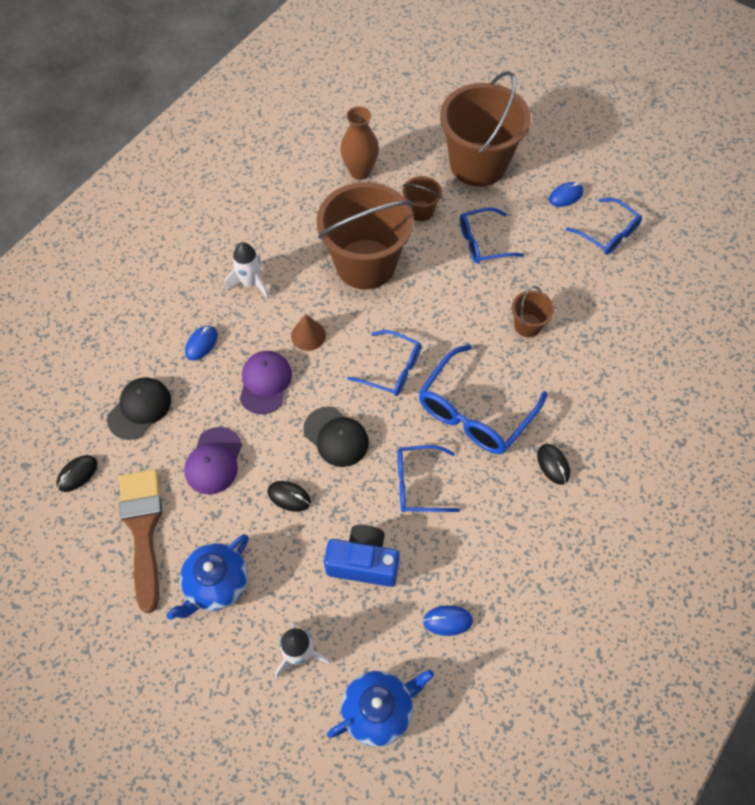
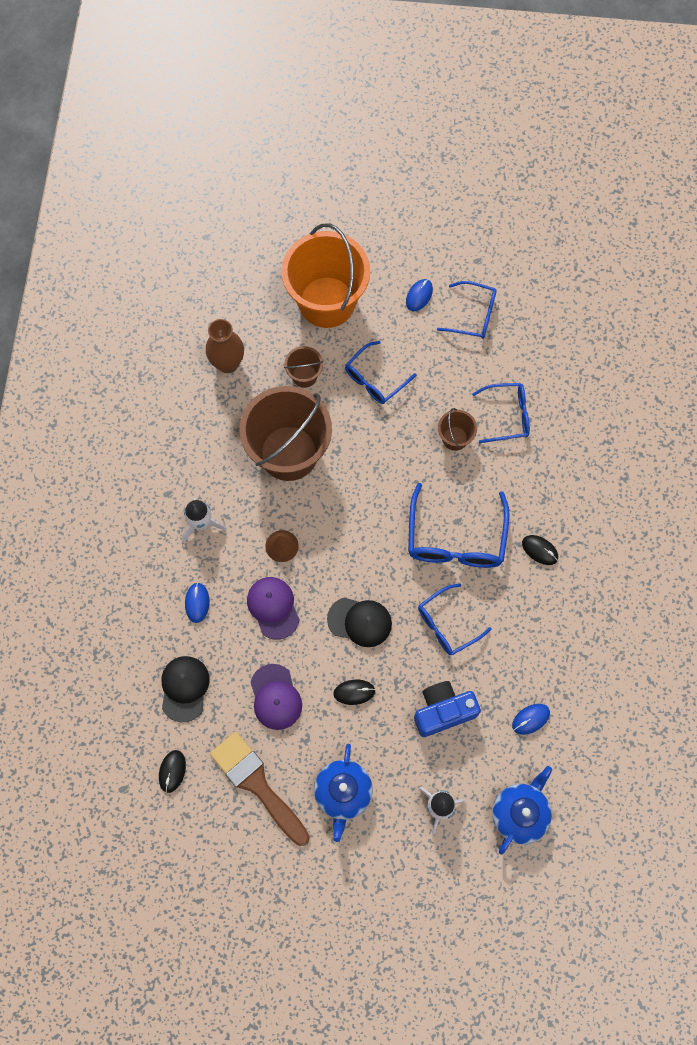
camera: 30 degrees left, 10 degrees up
(391, 369) = (368, 538): blue glasses -> blue glasses (506, 415)
(478, 164) = (327, 302): brown bucket -> orange bucket

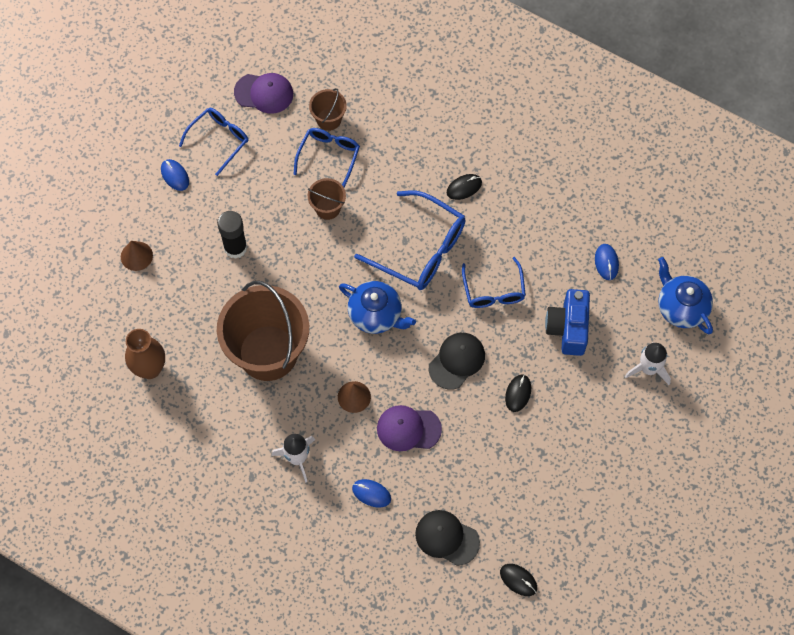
camera: 65 degrees left, 5 degrees down
(257, 784) = (562, 510): brown brush -> none
(275, 697) = (492, 462): purple cap -> purple cap (264, 93)
(304, 376) = (199, 307): brown bucket -> brown bucket (328, 119)
(327, 302) = (136, 256): orange bucket -> brown cone
(343, 792) = (602, 441): blue teapot -> blue teapot (376, 315)
(375, 378) = (235, 247): blue glasses -> black glue stick

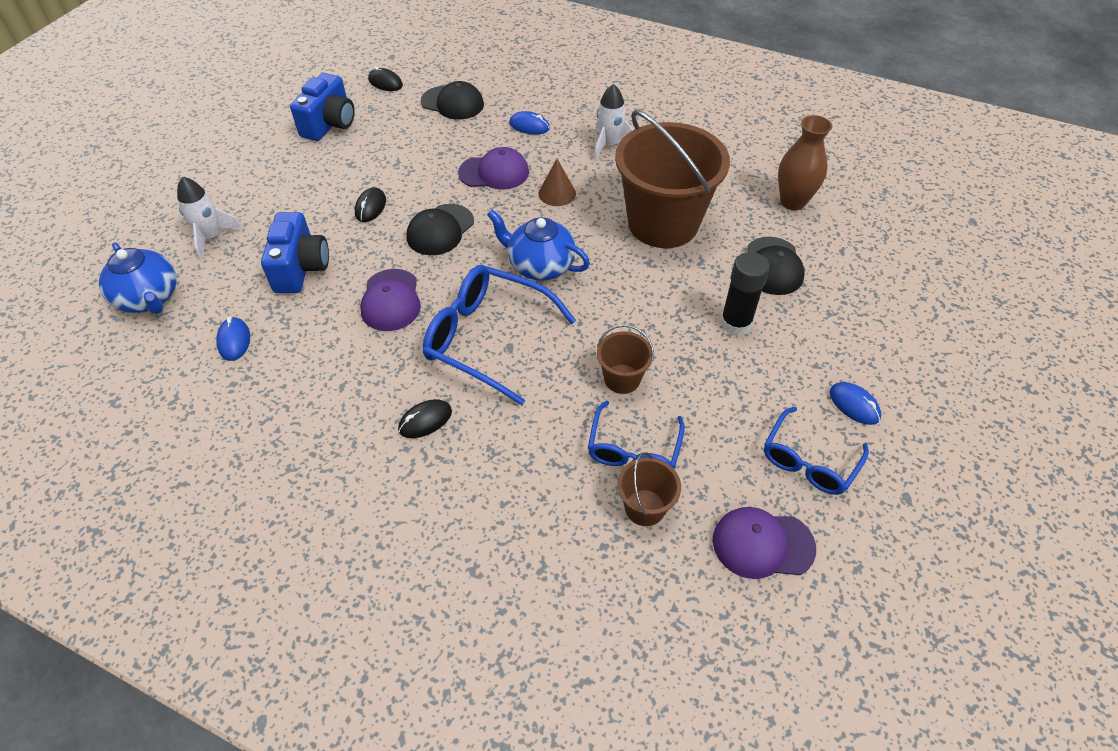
camera: 175 degrees right, 15 degrees down
(136, 256) = (860, 305): brown cone -> none
(190, 299) = (773, 266): none -> black cap
(493, 290) = (391, 300): blue glasses -> purple cap
(568, 514) = (330, 124): none -> blue camera

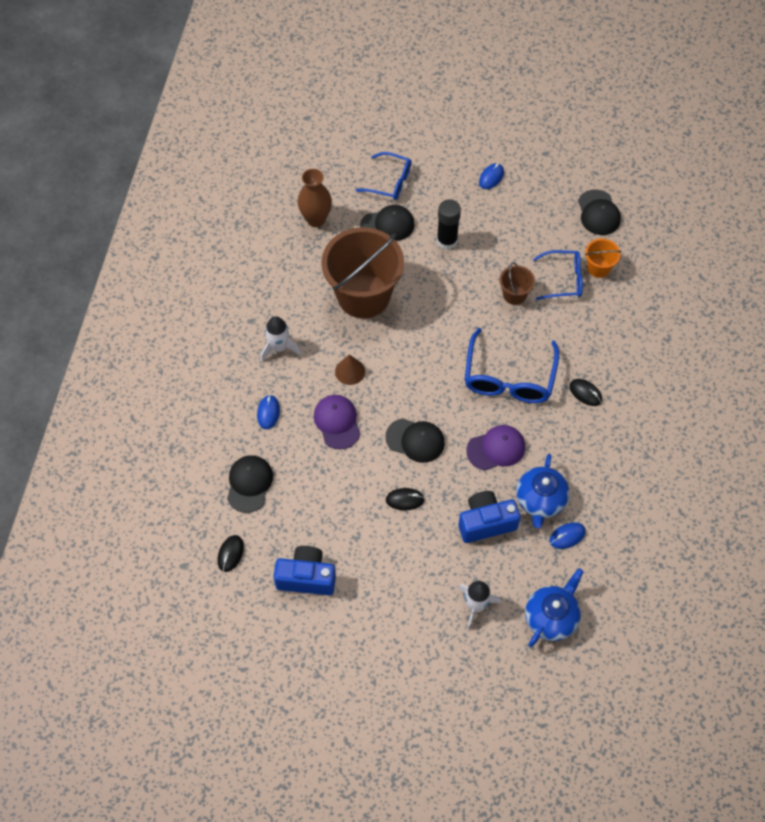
camera: 105 degrees left, 10 degrees up
(540, 266) = (431, 363): blue teapot -> blue teapot (540, 500)
(645, 507) = (598, 268): brown bucket -> orange bucket
(762, 544) = (598, 213): purple cap -> black cap
(809, 460) = (538, 196): blue glasses -> blue glasses (389, 181)

